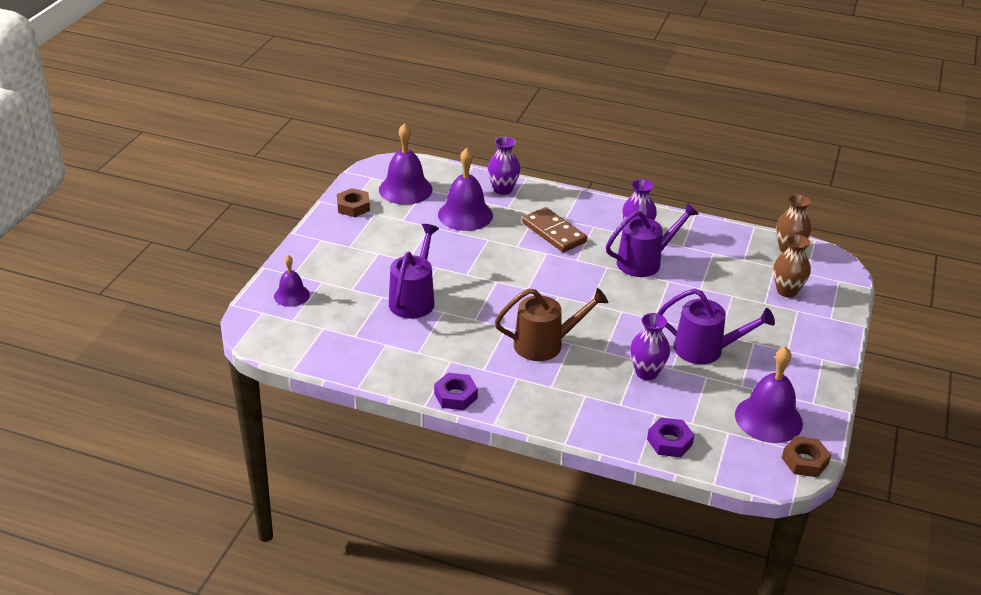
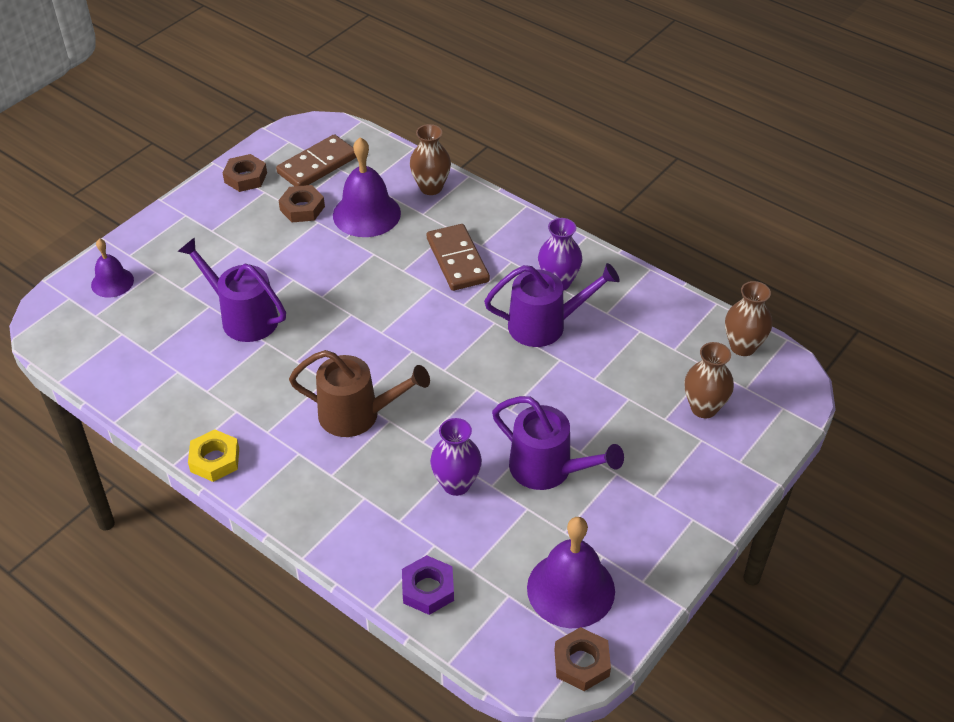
camera: 20 degrees right, 10 degrees up
(405, 189) = (317, 165): purple bell -> brown domino
(412, 219) = (302, 208): none -> brown nut
(414, 299) = (243, 317): purple watering can -> purple watering can turned 90 degrees counterclockwise
(455, 396) = (215, 460): purple nut -> yellow nut
(503, 189) = (431, 187): purple vase -> brown vase

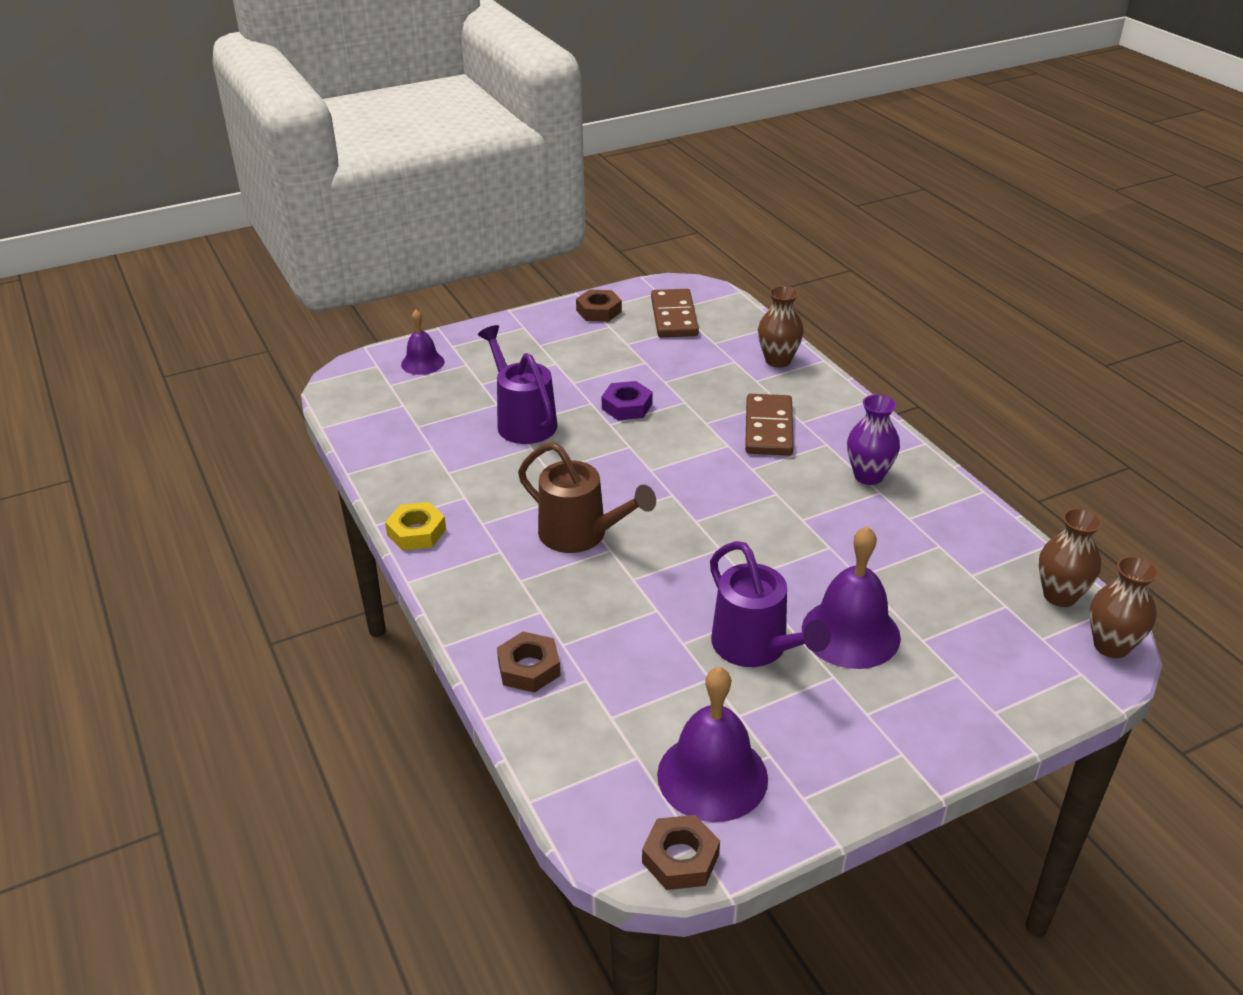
camera: 25 degrees right, 10 degrees down
(302, 208) = (637, 347): brown nut -> brown nut (529, 668)
(317, 165) = (674, 317): brown domino -> brown domino turned 75 degrees counterclockwise
(366, 214) = (698, 367): purple bell -> purple bell (850, 633)
(428, 589) = (552, 719): purple nut -> purple nut (627, 406)
(456, 484) = (645, 629): purple vase -> none
(545, 325) = (831, 511): purple watering can -> none
(704, 408) = (977, 643): brown vase -> brown vase (1111, 646)

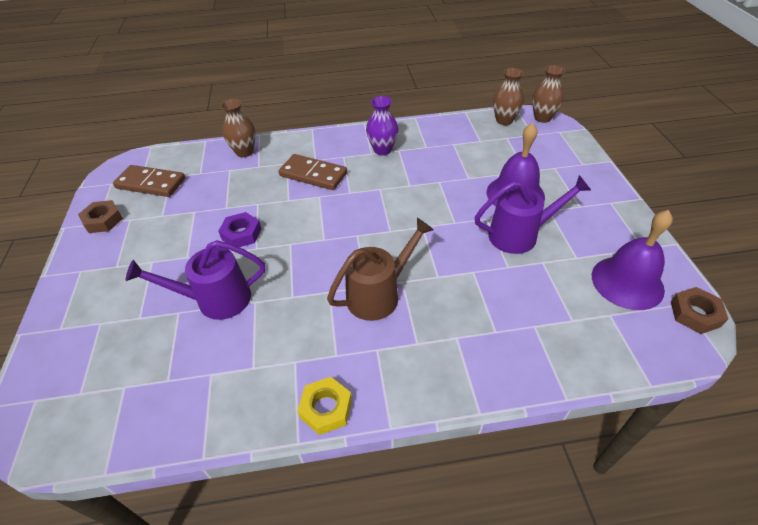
camera: 70 degrees left, 10 degrees up
(422, 363) = (67, 358): purple bell -> none
(529, 668) = (517, 358): brown nut -> none

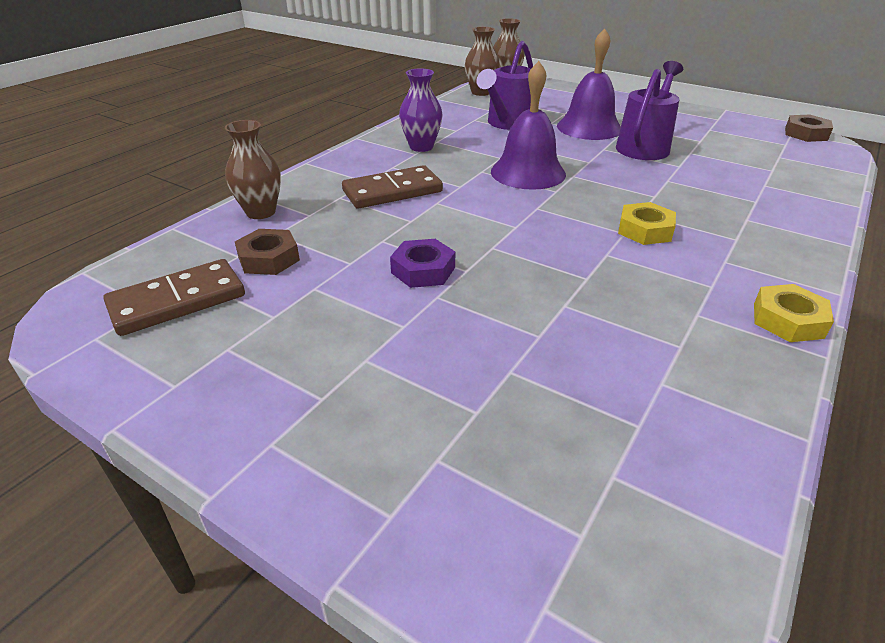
camera: 50 degrees left, 10 degrees down
(103, 220) = (179, 376): brown nut -> brown nut (269, 259)
(215, 300) = (524, 332): purple watering can -> purple watering can (507, 124)
(379, 294) = (645, 230): brown watering can -> yellow nut
(627, 282) = (749, 137): purple bell -> purple bell (528, 172)

